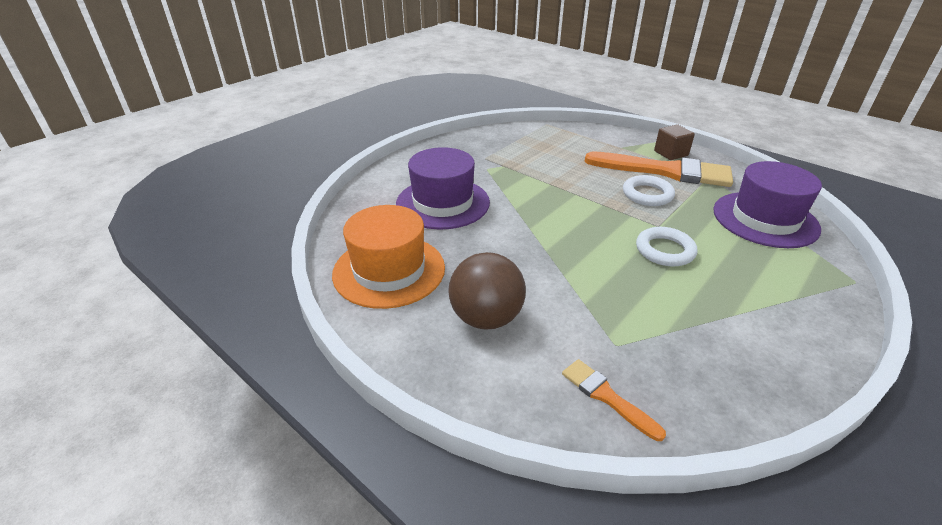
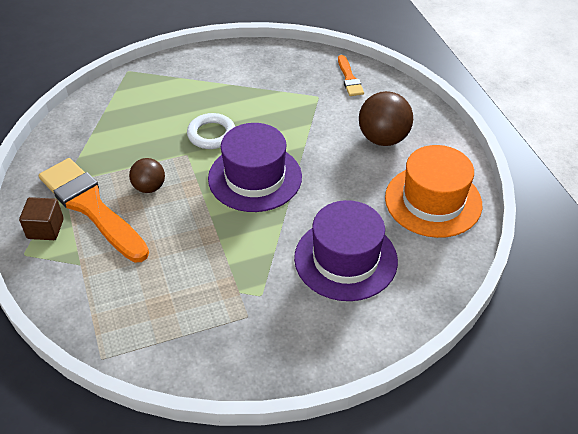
camera: 150 degrees left, 10 degrees up
(647, 194) = (149, 187): white ring -> brown ball
(765, 219) = (99, 126): purple hat -> purple hat (255, 177)

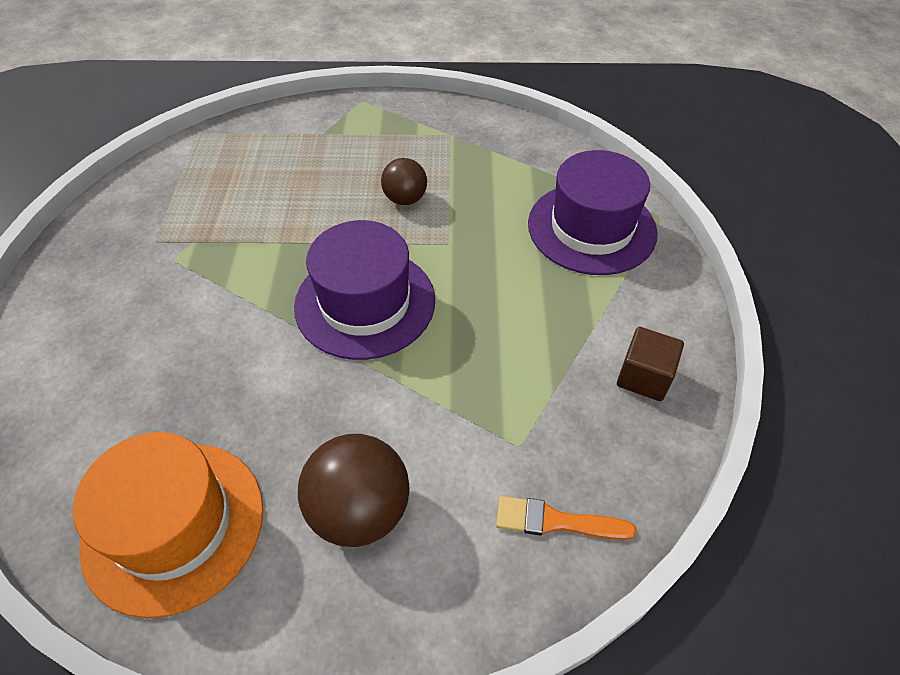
camera: 110 degrees right, 5 degrees up
(45, 229) = (387, 116): brown cube -> brown cube (644, 377)
(91, 207) = (400, 150): orange brush -> none
(211, 134) = (478, 277): white ring -> none
(345, 259) = (157, 358): purple hat -> purple hat (591, 228)

